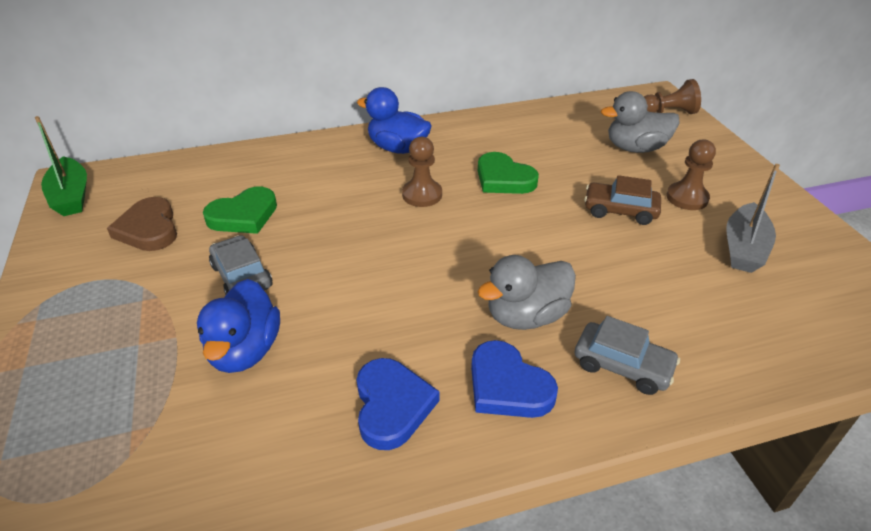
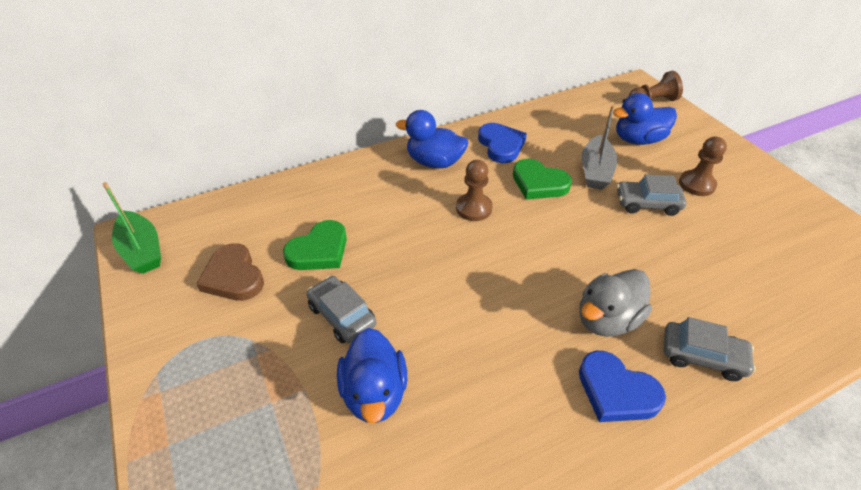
camera: 10 degrees left, 5 degrees up
(392, 405) = (526, 427): blue heart -> blue heart (501, 145)
(620, 210) = (647, 203): brown car -> grey car
(635, 148) = (638, 140): grey duck -> blue duck
(743, 248) = (758, 228): grey boat -> grey boat (595, 171)

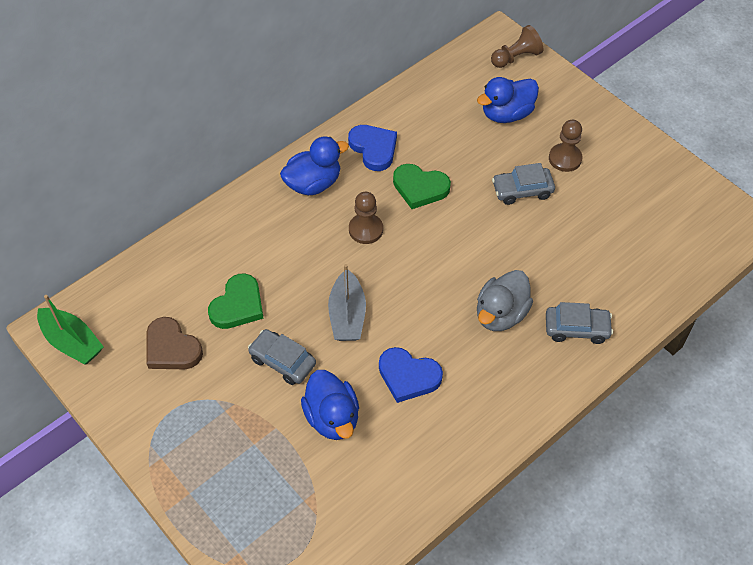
camera: 15 degrees left, 10 degrees up
(434, 162) = (313, 183): blue duck -> blue duck turned 150 degrees clockwise
(595, 171) = (471, 162): grey boat -> grey boat (347, 315)
(616, 391) = (515, 372): blue heart -> blue heart (408, 376)

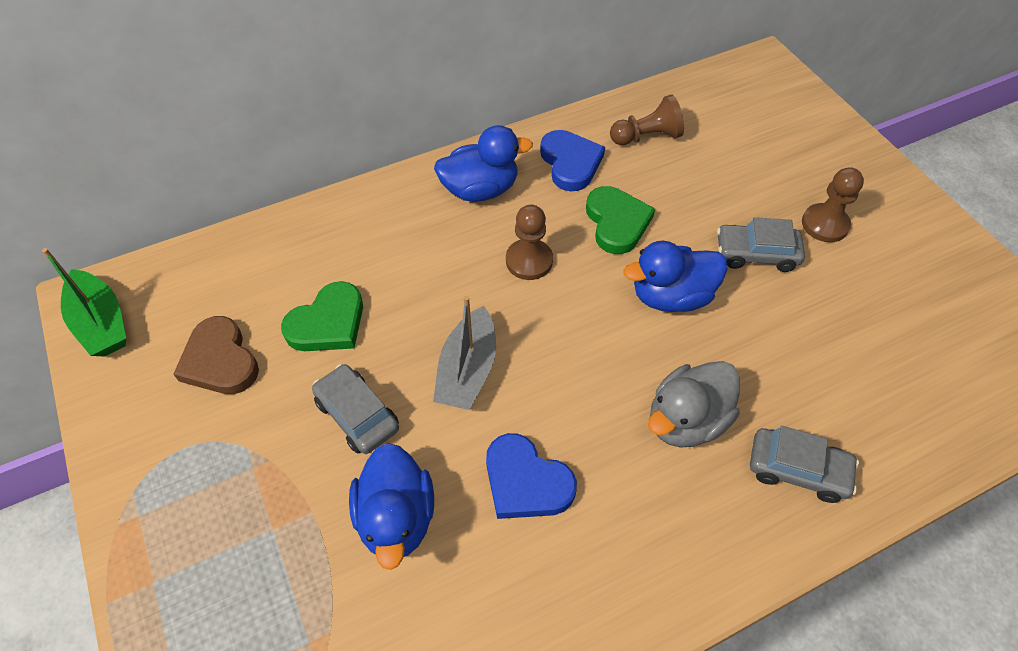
camera: 15 degrees right, 0 degrees up
(420, 188) = (616, 222): green heart -> green heart turned 135 degrees counterclockwise
(506, 114) = (755, 154): blue duck -> blue duck (671, 296)
(516, 57) = (783, 90): brown pawn -> brown pawn (646, 137)

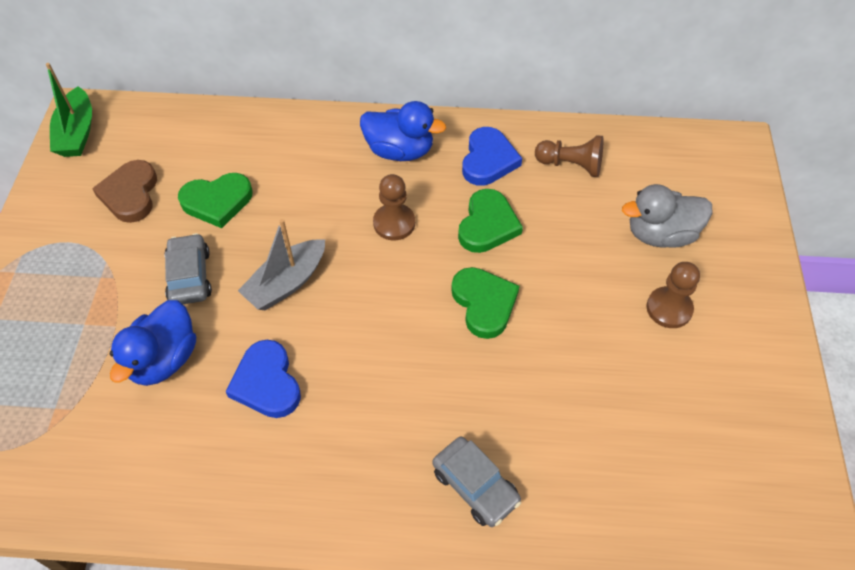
camera: 30 degrees right, 0 degrees up
(671, 296) = (484, 303): blue duck -> green heart
(686, 420) = (418, 403): grey duck -> grey duck (660, 234)
(756, 254) = (585, 304): grey car -> none

